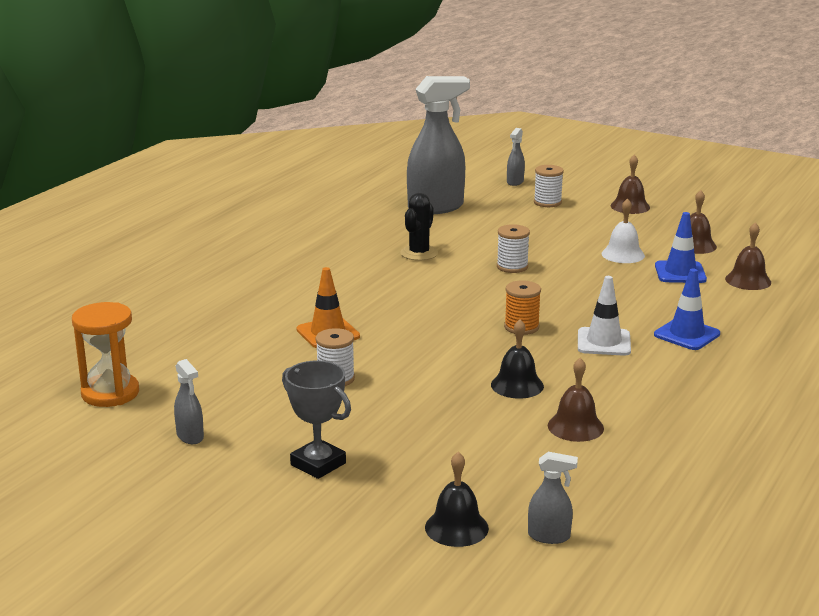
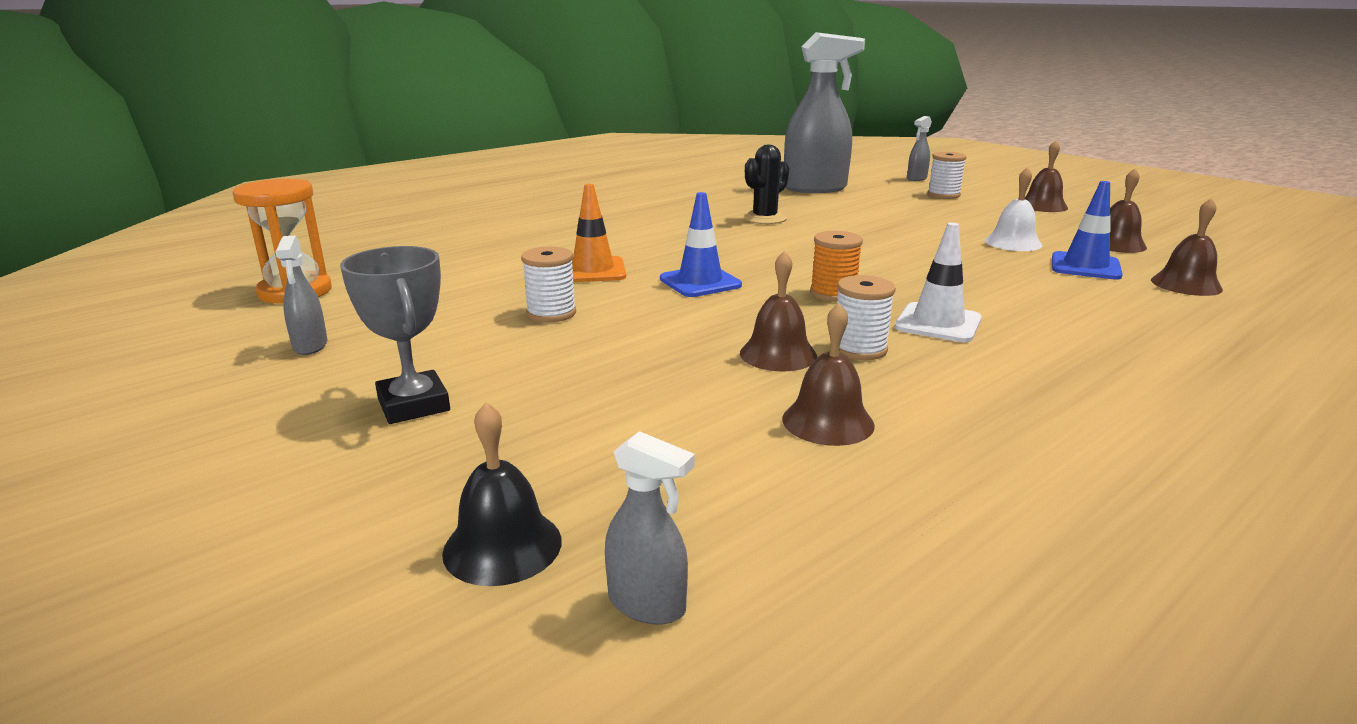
camera: 20 degrees right, 0 degrees up
(512, 267) = (864, 239): white spool -> white spool (859, 349)
(517, 385) = (778, 354): black bell -> brown bell
(686, 334) = (1070, 331): blue traffic cone -> blue traffic cone (700, 282)

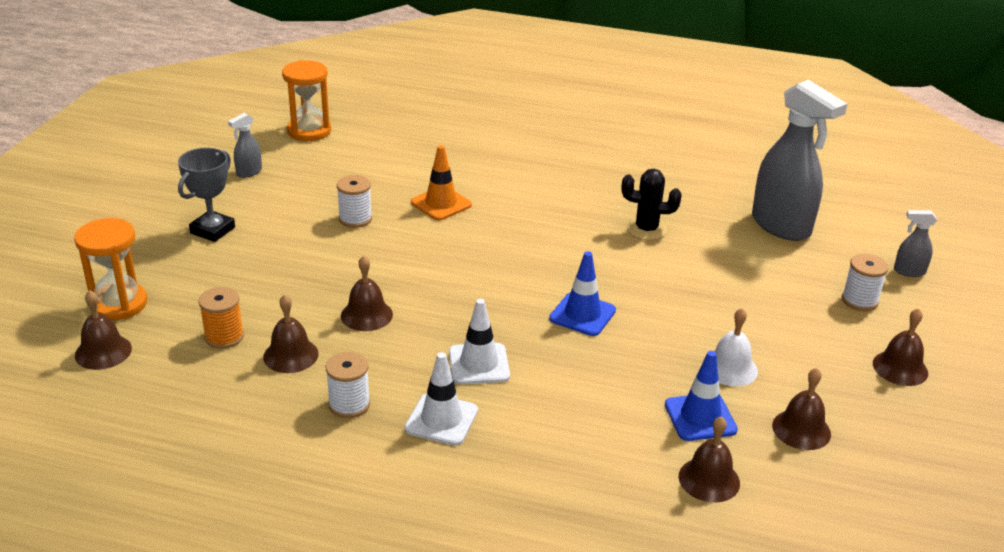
camera: 55 degrees right, 10 degrees up
(502, 546) = (119, 304): black bell -> orange hourglass
(647, 604) = (103, 352): grey spray bottle -> brown bell
(700, 282) = (461, 250): blue traffic cone -> blue traffic cone (582, 314)
(833, 294) = (494, 308): orange spool -> orange spool (224, 337)
(859, 349) = (401, 342): white spool -> white spool (349, 404)
(1041, 365) = (441, 420): none -> white traffic cone

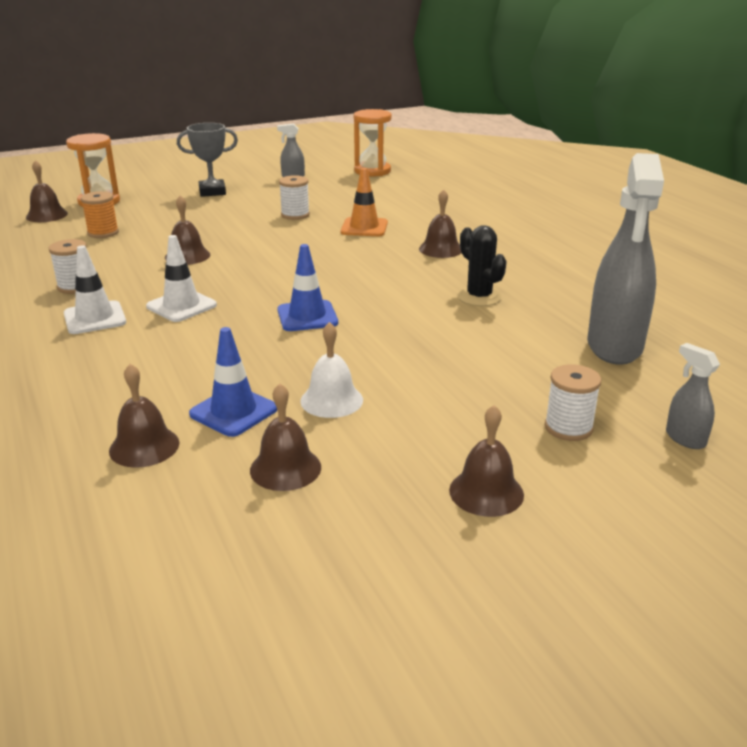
camera: 50 degrees right, 5 degrees down
(291, 355) = (108, 254): brown bell -> brown bell (440, 249)

